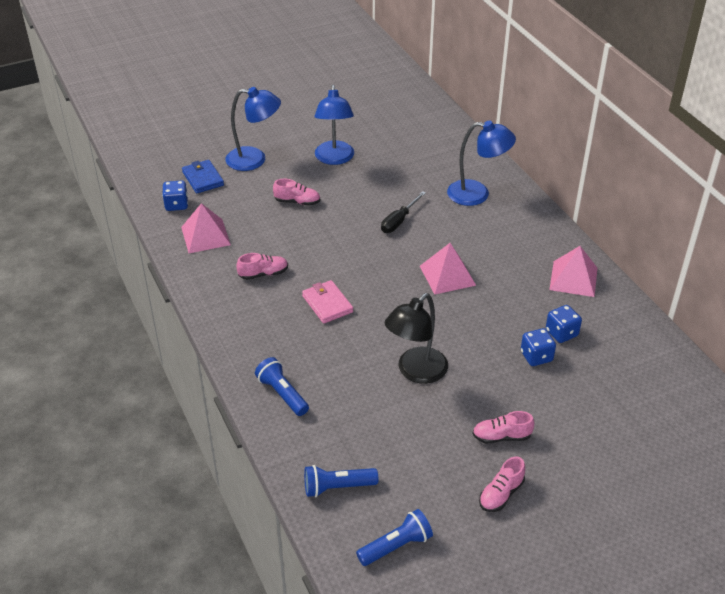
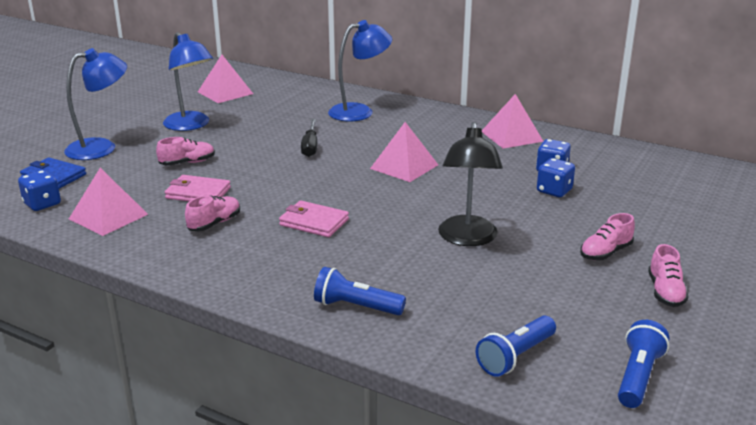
camera: 35 degrees left, 15 degrees down
(278, 238) = (198, 193): none -> pink wallet
(393, 127) = (225, 92): none -> pink pyramid

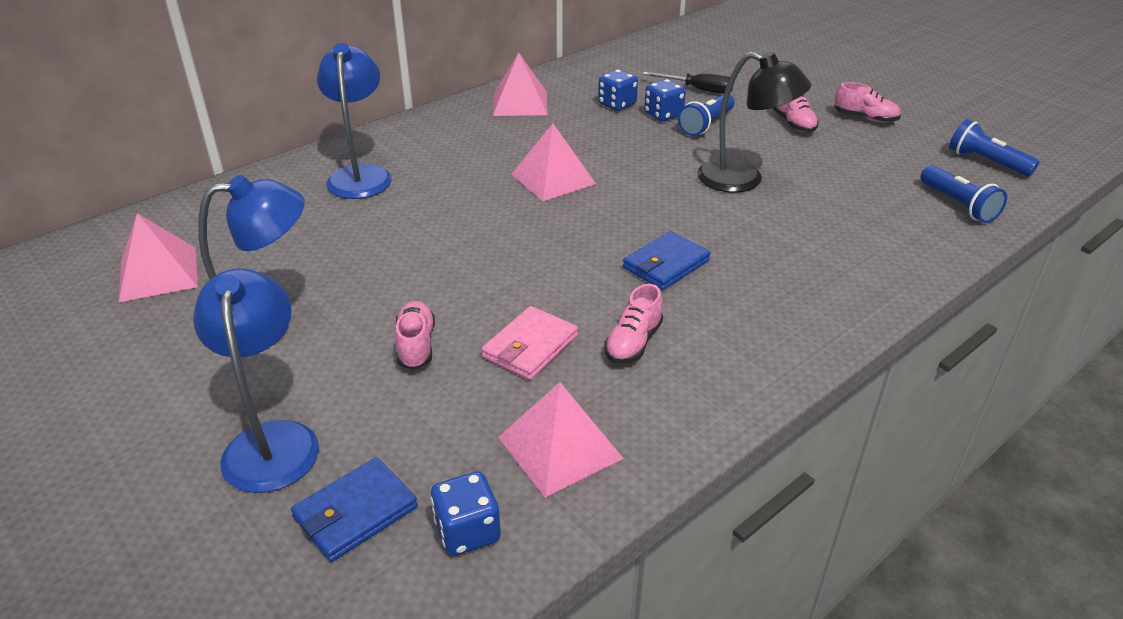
camera: 70 degrees left, 10 degrees up
(214, 223) = (633, 342): pink shoe -> pink shoe turned 120 degrees counterclockwise
(310, 146) = (444, 231): black screwdriver -> black screwdriver (698, 90)
(314, 222) = (666, 264): pink wallet -> blue wallet
(356, 306) = (864, 270): blue flashlight -> blue flashlight (706, 124)

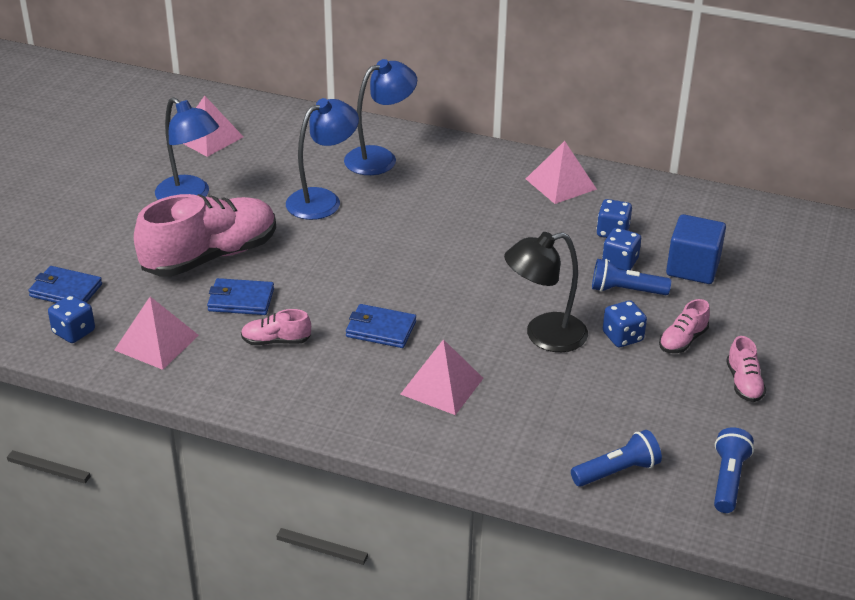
camera: 60 degrees right, 0 degrees up
(272, 440) = (99, 241): blue lamp -> blue lamp (323, 200)
(416, 345) = (210, 256): pink shoe -> pink shoe, size x2.30
(530, 346) = (241, 300): pink wallet -> blue wallet
(553, 179) = (454, 241): pink pyramid -> pink pyramid (442, 386)
(698, 90) = (692, 268): black screwdriver -> blue cube
(743, 180) = (544, 336): black lamp -> black lamp turned 75 degrees clockwise
(771, 146) = (622, 337): none -> blue dice
(958, 205) = (617, 471): blue flashlight -> blue flashlight turned 150 degrees counterclockwise

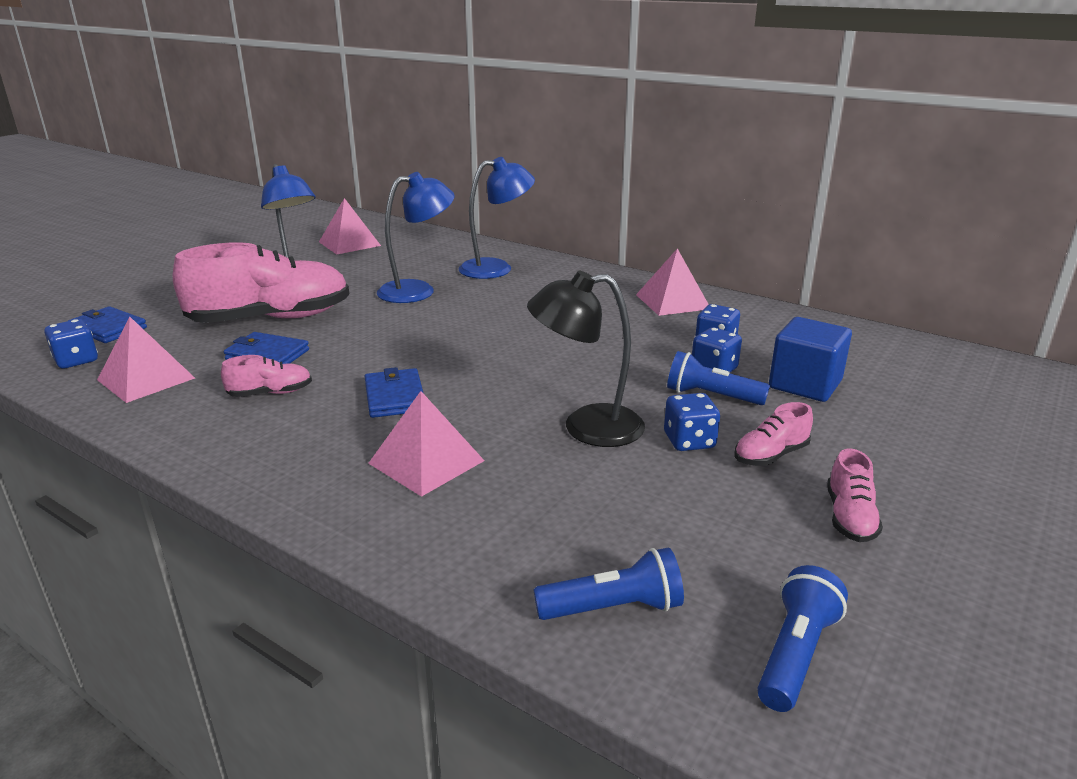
camera: 15 degrees right, 10 degrees down
(276, 341) = (270, 393): pink shoe -> pink shoe turned 150 degrees clockwise
(381, 329) = (395, 397): blue wallet -> blue wallet turned 45 degrees clockwise

